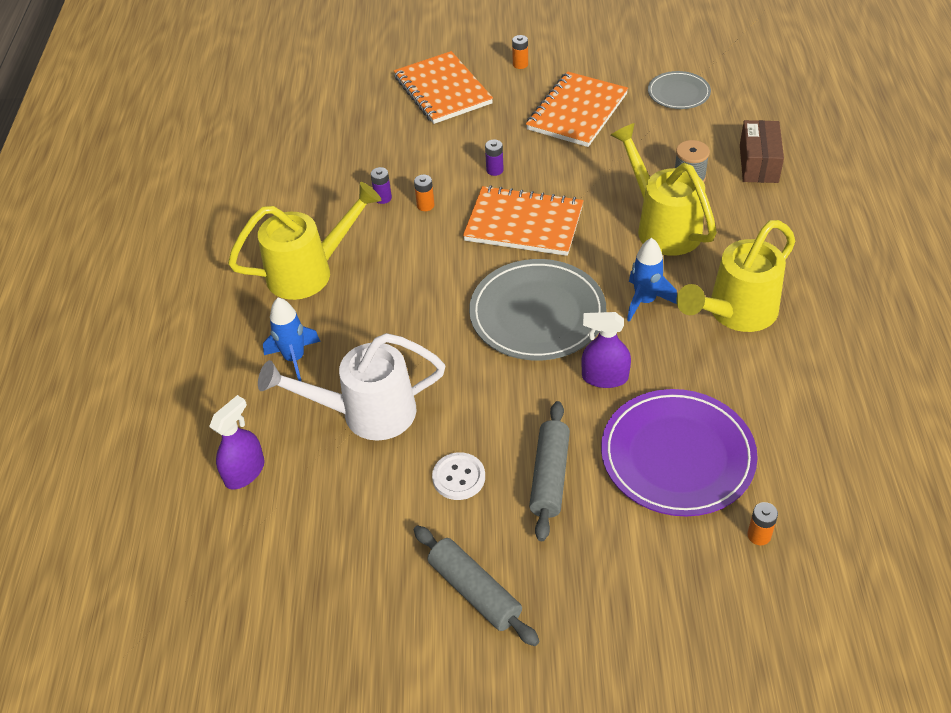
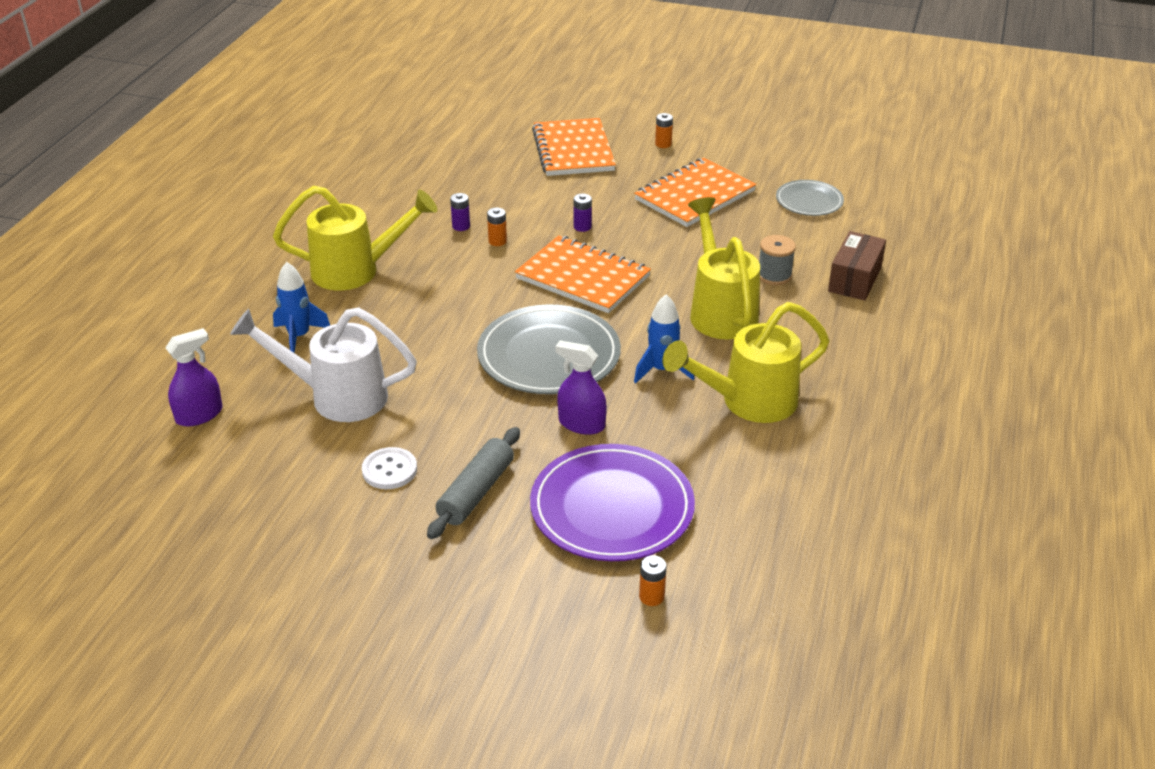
camera: 15 degrees right, 10 degrees down
(474, 591) = (346, 566): grey rolling pin -> none

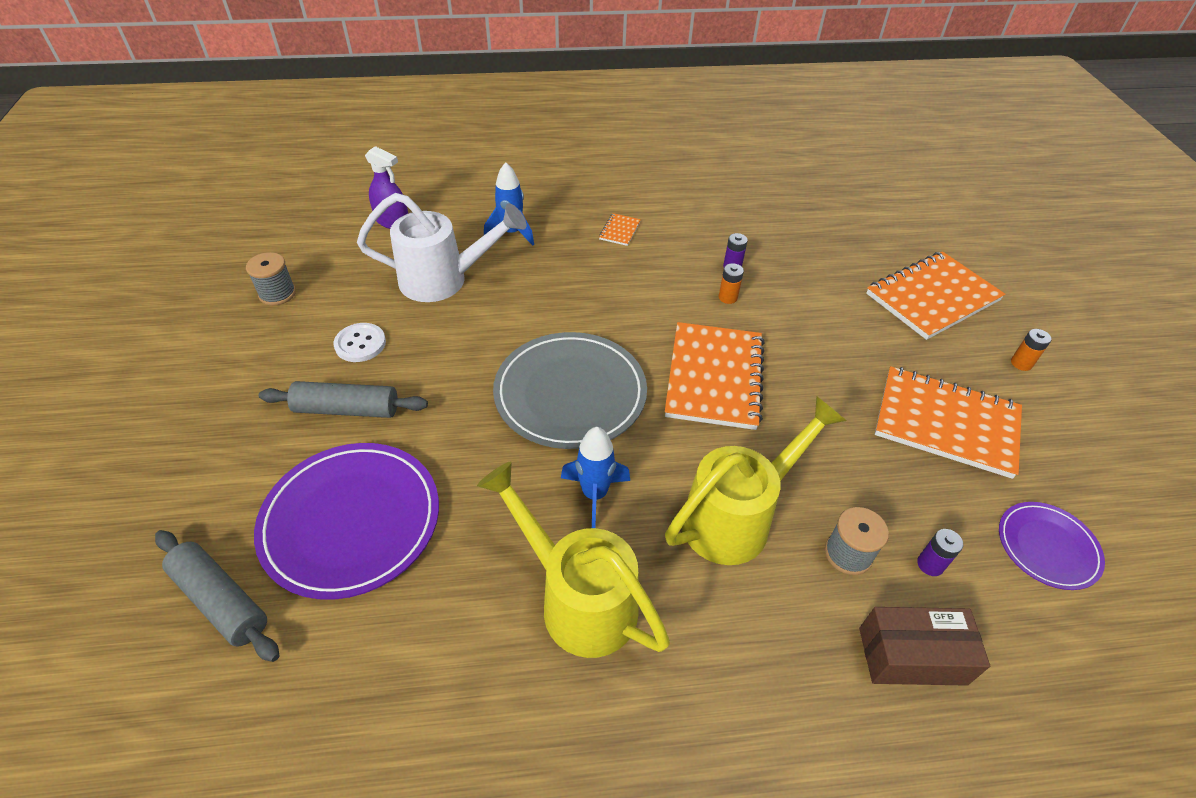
camera: 65 degrees right, 10 degrees up
(256, 521) = (277, 294): none -> grey spool
(336, 396) = (444, 280): white watering can -> white watering can turned 105 degrees clockwise
(356, 270) = (619, 231): yellow watering can -> orange notebook
(581, 424) = (473, 454): purple spray bottle -> none
(582, 227) = (801, 348): purple battery -> purple battery (930, 564)
(651, 597) = (221, 600): orange battery -> grey rolling pin
(809, 201) = (1047, 547): grey plate -> purple plate

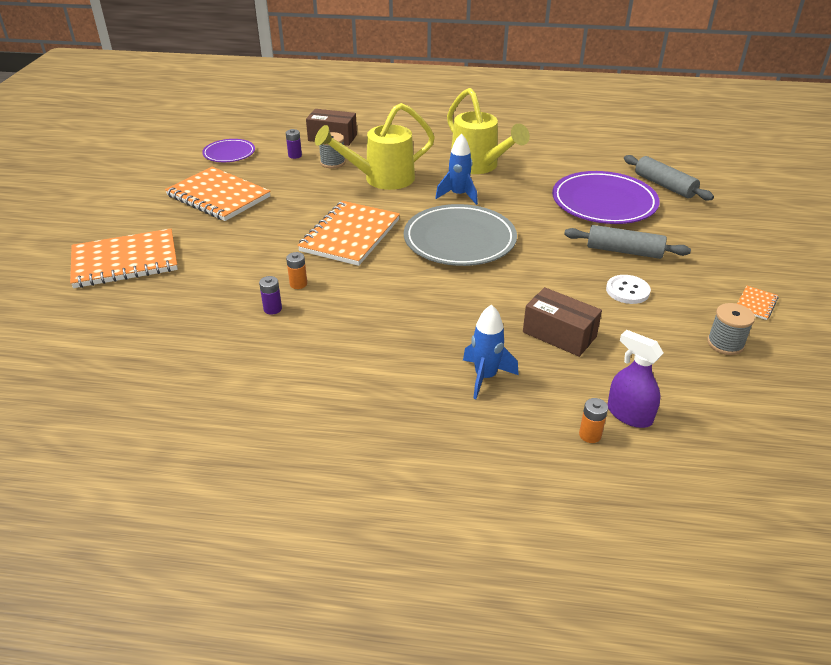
camera: 165 degrees left, 10 degrees down
(444, 280) = (559, 334): white watering can -> brown box
(619, 231) = (363, 363): orange notebook -> orange notebook (756, 304)
(1021, 363) = (123, 216): orange battery -> orange battery (590, 435)

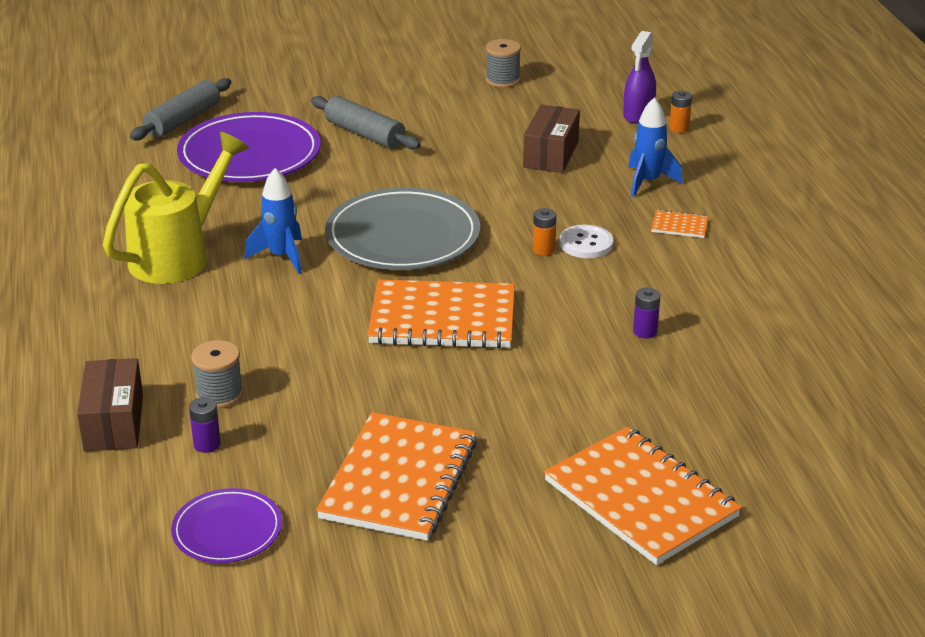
camera: 110 degrees left, 5 degrees down
(298, 284) = (582, 328): orange battery -> orange battery (543, 250)
(381, 179) = (260, 332): yellow watering can -> none
(624, 251) = (365, 134): grey rolling pin -> grey rolling pin turned 45 degrees counterclockwise
(627, 291) = (446, 127): white button -> white button (586, 243)
(756, 304) = (425, 68): orange notebook -> orange notebook (679, 226)

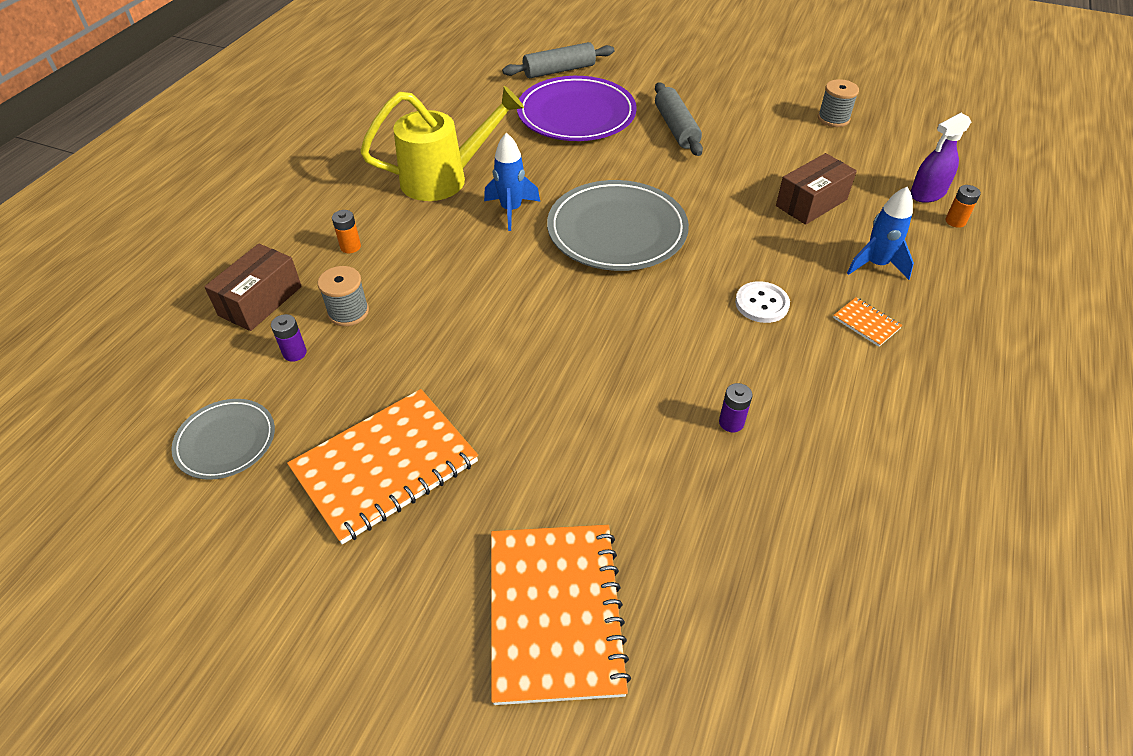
camera: 35 degrees right, 15 degrees up
(227, 530) = (226, 441): purple plate -> grey plate
(442, 319) = (572, 323): orange notebook -> none
(543, 250) = (719, 293): orange battery -> orange battery (350, 247)

